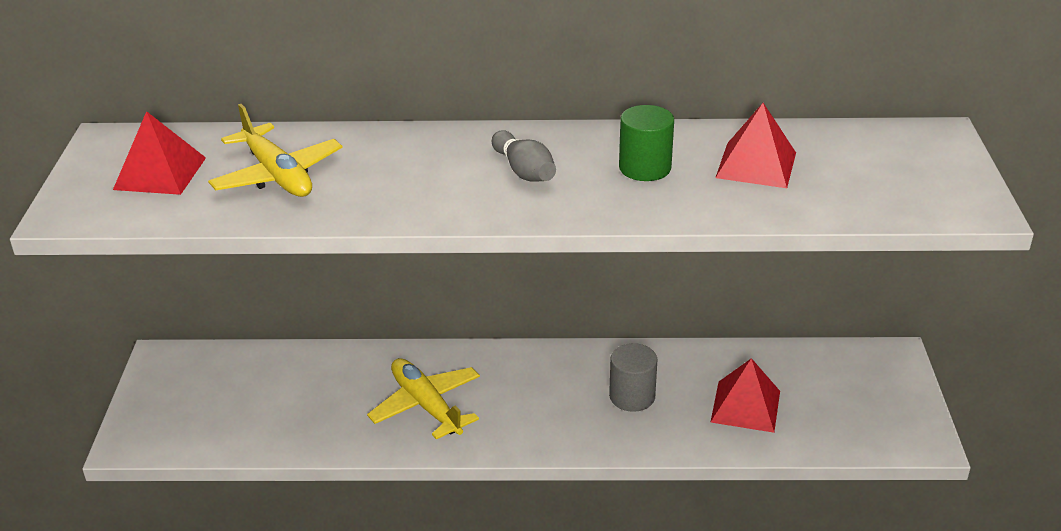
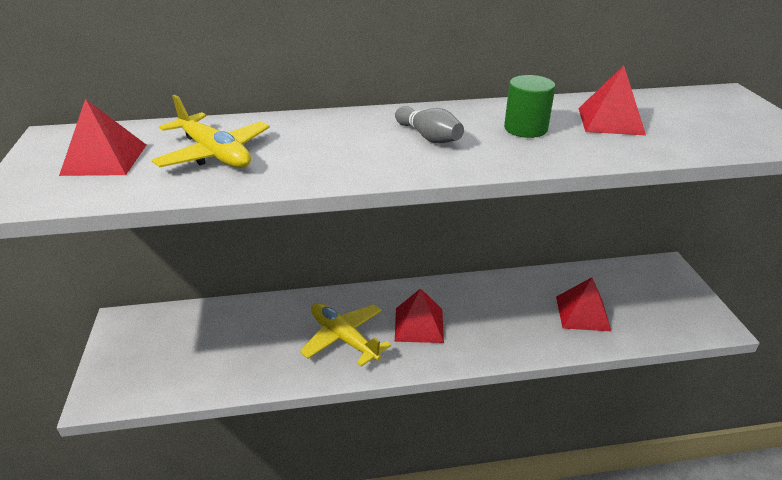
camera: 10 degrees left, 0 degrees up
(525, 399) = (419, 325): none -> red pyramid
(632, 396) = (498, 314): grey cylinder -> none

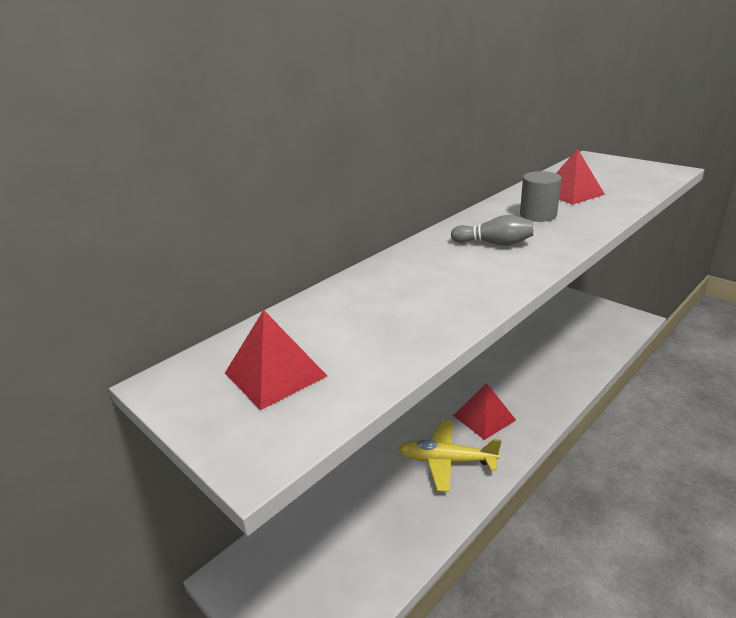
camera: 35 degrees left, 5 degrees down
(214, 154) = (368, 323): yellow plane -> none
(525, 128) = (538, 215): green cylinder -> grey cylinder
(582, 313) = (566, 351): red pyramid -> none

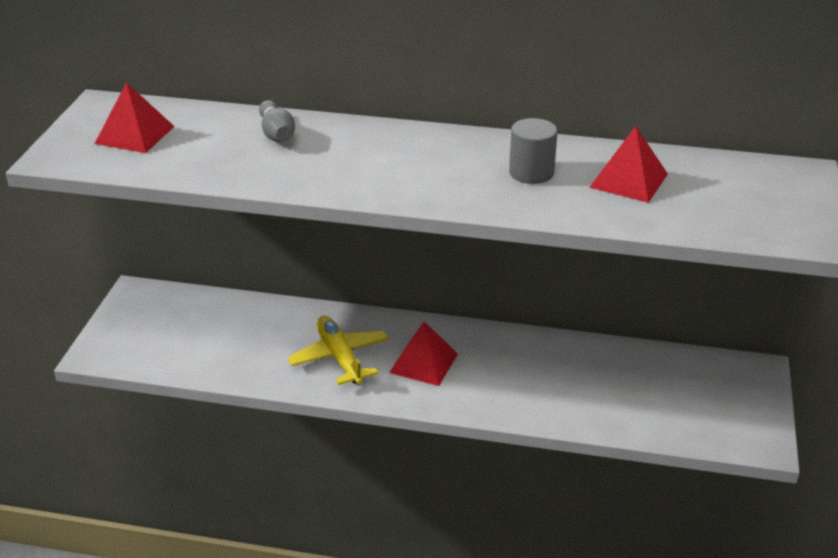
camera: 55 degrees right, 5 degrees up
(494, 243) = (428, 164): grey bowling pin -> grey bowling pin (276, 134)

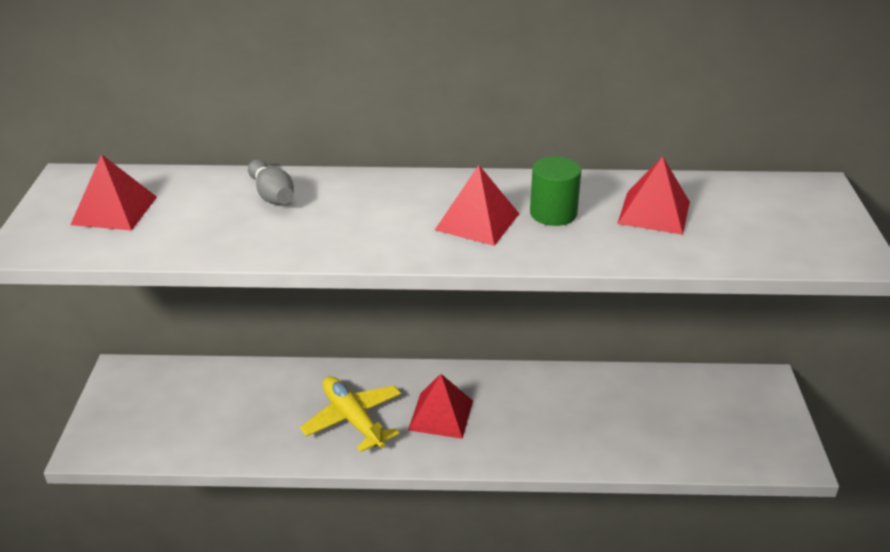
camera: 10 degrees left, 0 degrees up
(457, 173) = (477, 221): none -> red pyramid
(531, 173) = (553, 213): grey cylinder -> green cylinder

